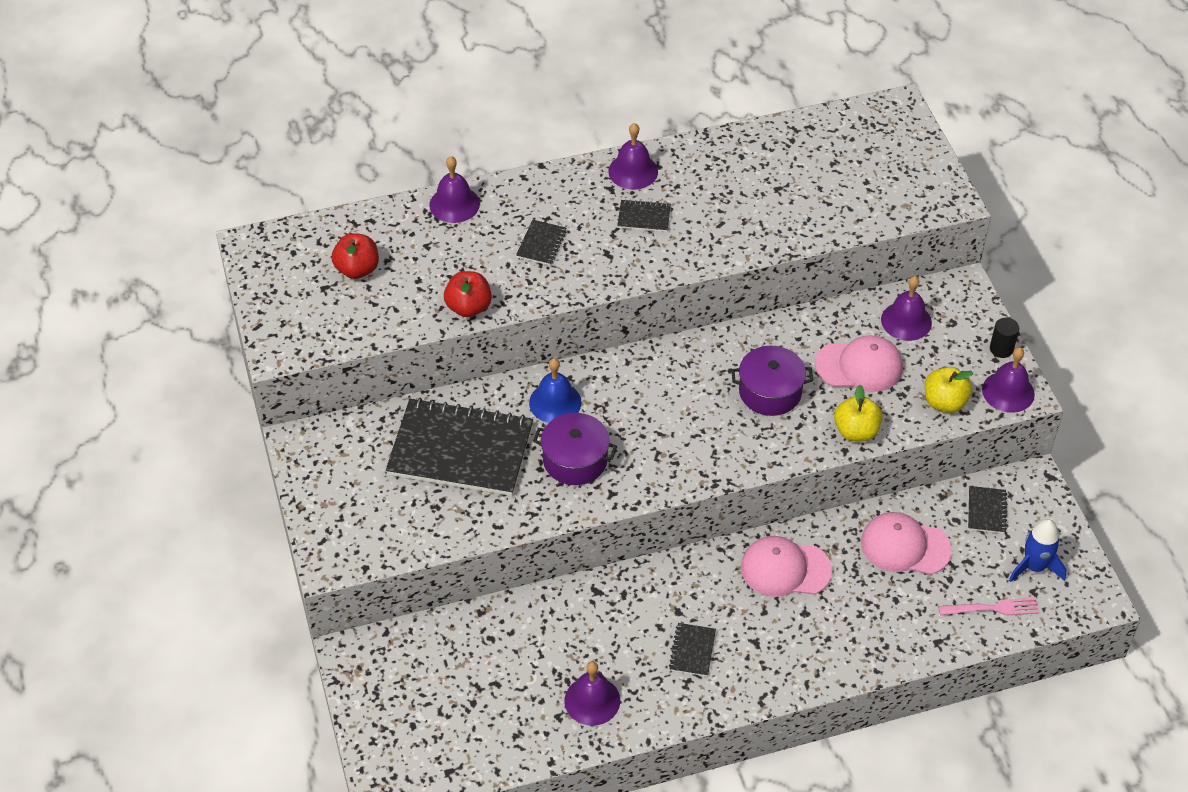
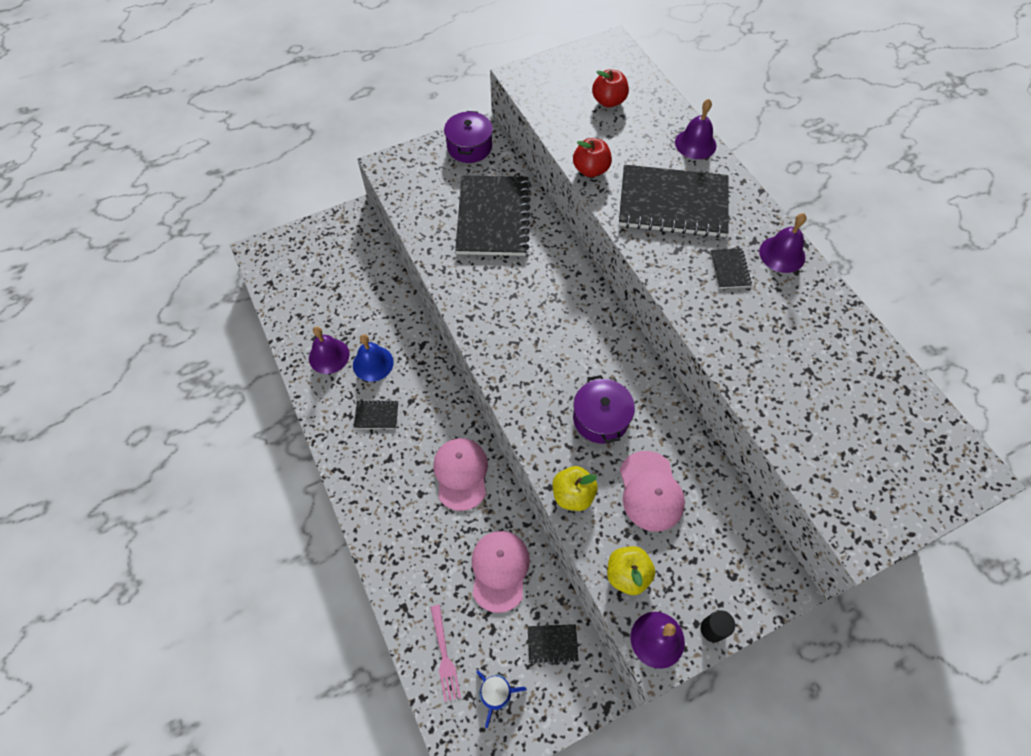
camera: 80 degrees right, 10 degrees up
(541, 244) = (673, 204): black notebook -> black notebook, size x2.45
(555, 402) = (551, 267): blue bell -> blue bell (373, 363)
(575, 460) = (498, 288): purple pot -> purple pot (469, 147)
(906, 321) = (720, 530): purple bell -> none

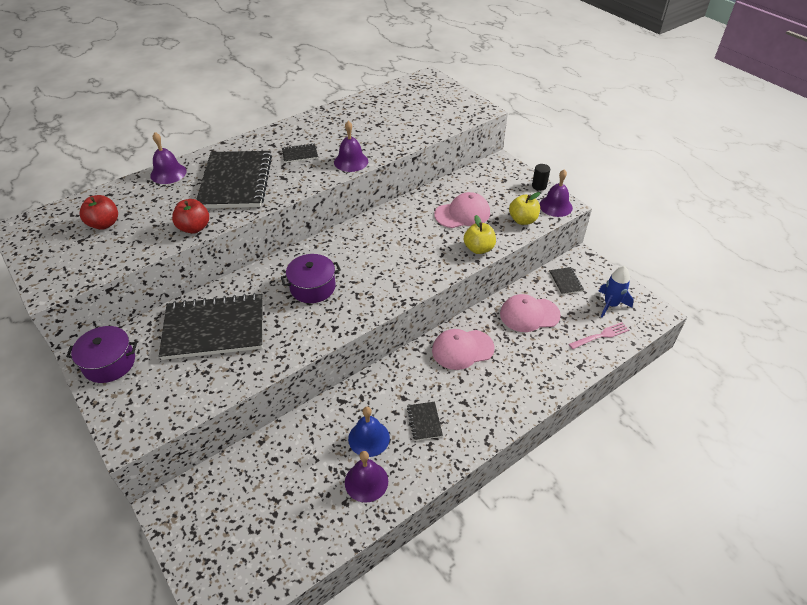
camera: 100 degrees left, 15 degrees down
(601, 418) = (414, 240): purple pot -> purple pot (312, 287)
(782, 254) = (284, 133): purple bell -> purple bell (351, 161)

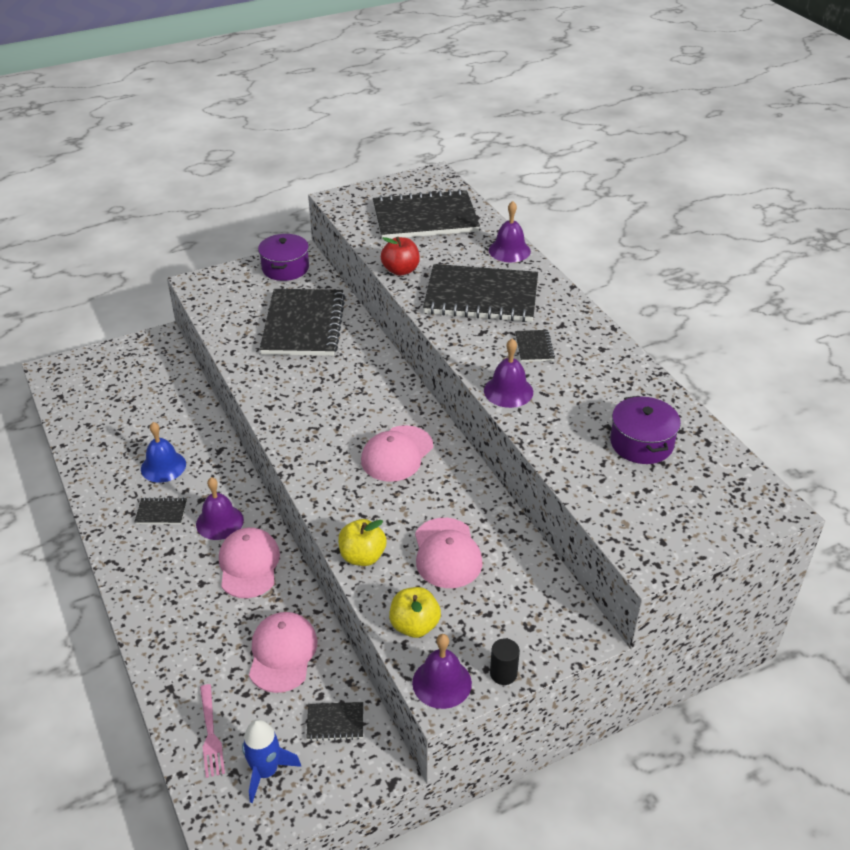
camera: 100 degrees right, 5 degrees down
(104, 224) = (425, 218): red apple -> black notebook
(312, 287) = (339, 393): purple pot -> purple pot (641, 443)
(366, 481) = (115, 460): purple bell -> purple bell (219, 522)
(377, 246) = (397, 454): none -> pink cap

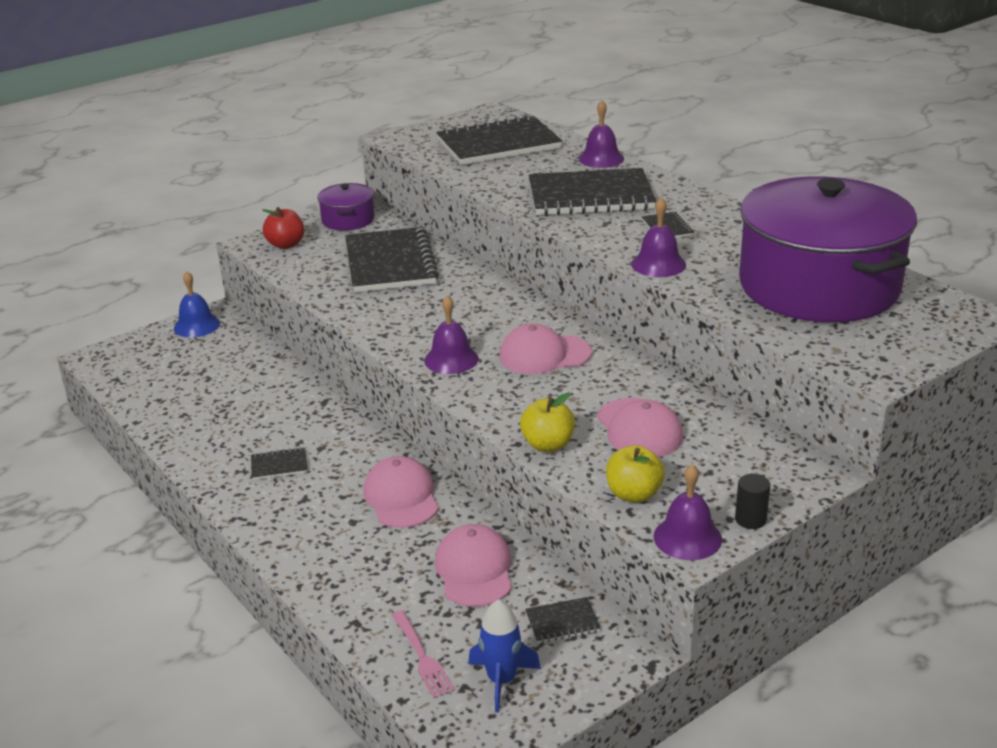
camera: 10 degrees left, 10 degrees down
(163, 466) = (264, 424): blue bell -> blue bell (197, 325)
(219, 522) = (351, 464): purple bell -> purple bell (451, 359)
(397, 454) = (544, 355): pink cap -> pink cap turned 60 degrees clockwise
(400, 270) = (493, 186): red apple -> red apple (286, 245)
(641, 443) = (818, 286): purple pot -> purple pot, size x2.30

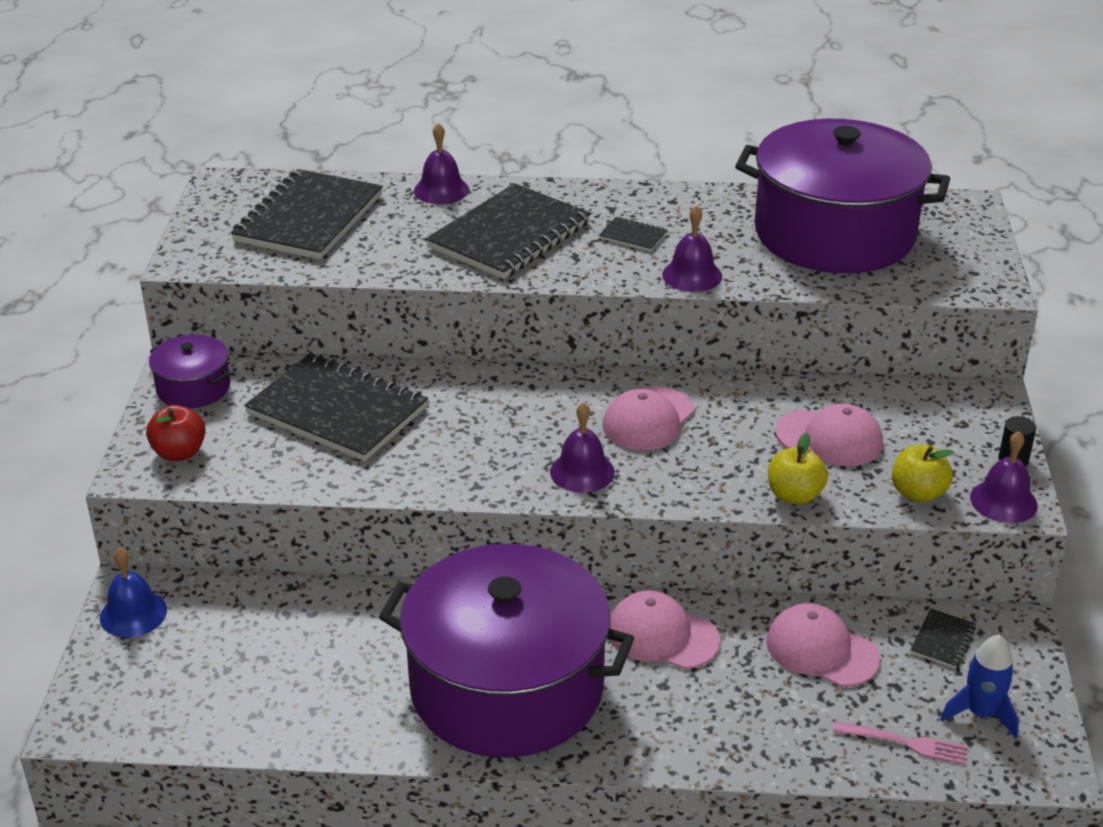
camera: 50 degrees left, 5 degrees up
(279, 465) = (507, 687): black notebook -> purple pot

